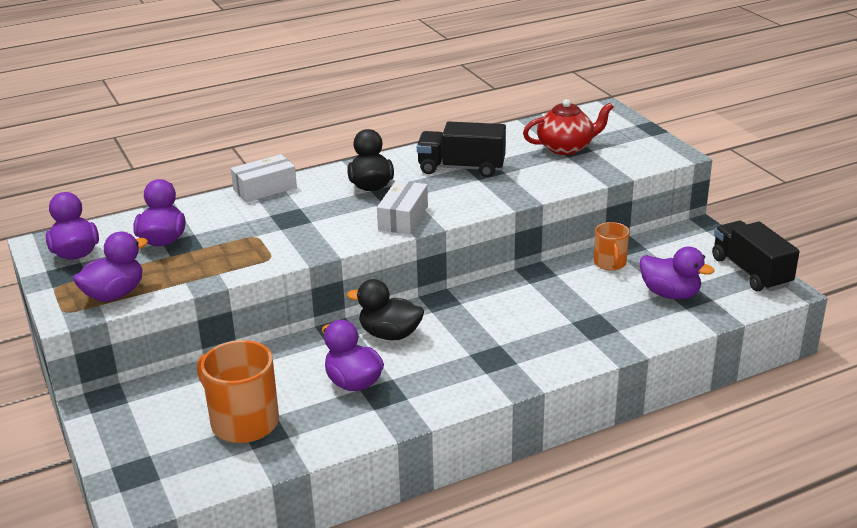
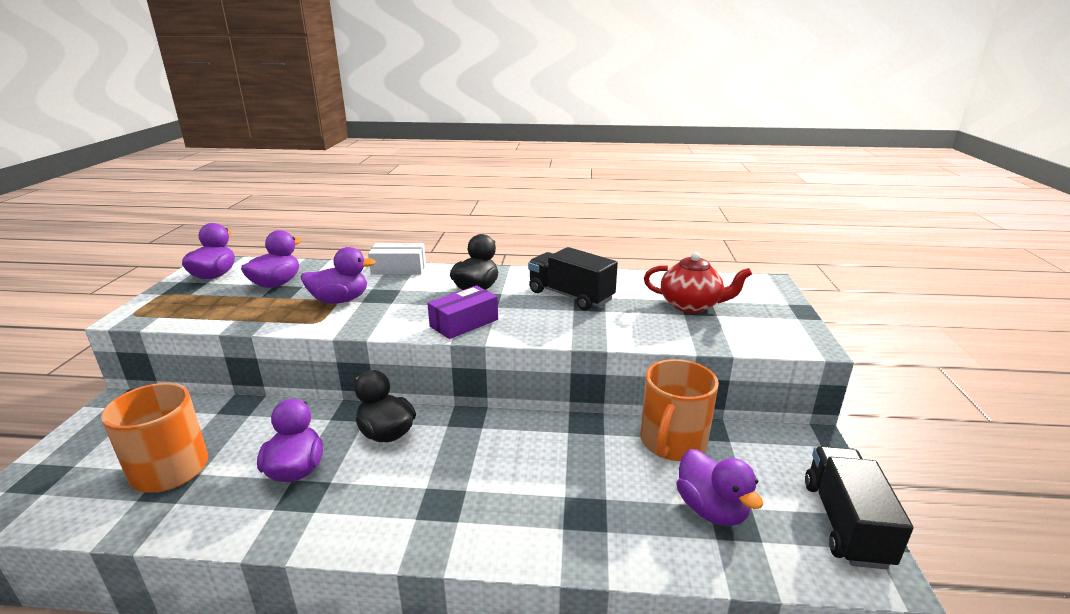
camera: 30 degrees right, 5 degrees down
(114, 294) = (180, 312): purple duck -> purple duck (340, 300)
(403, 218) = (464, 323): white box -> purple box
(610, 263) = (672, 442): orange mug -> orange mug, size x1.71

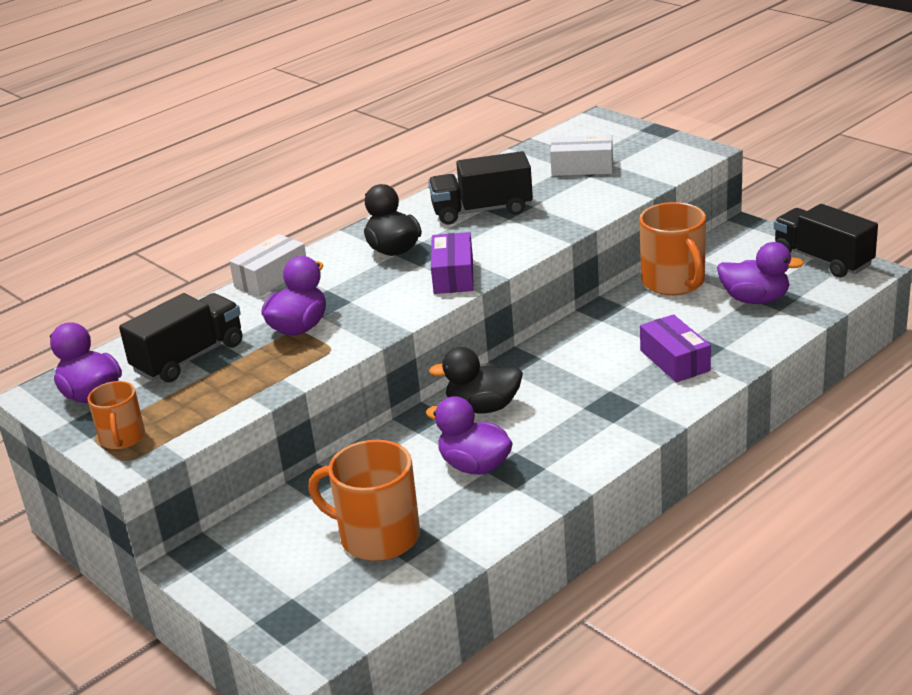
camera: 45 degrees left, 5 degrees up
(161, 303) = (122, 438): none -> orange mug
(276, 284) = (189, 357): purple duck -> black truck
(550, 508) = (675, 360): none -> purple box
(691, 305) = (582, 167): red teapot -> white box

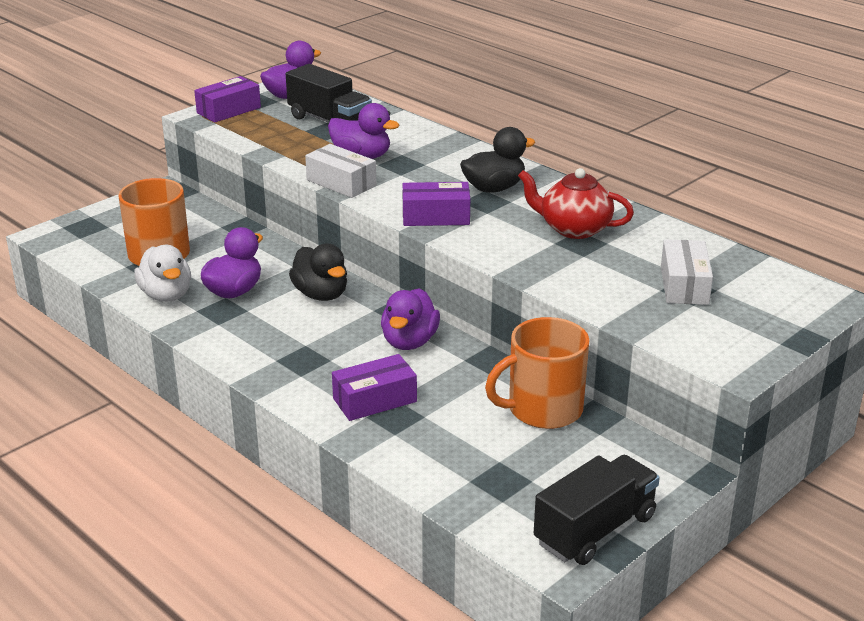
camera: 85 degrees right, 0 degrees up
(122, 438) = (228, 110): orange mug -> purple box
(271, 277) = (452, 141): white box -> white box (341, 183)
(481, 515) = (166, 295): none -> white duck
(482, 211) = (574, 229): black truck -> red teapot
(483, 407) = (321, 294): black duck -> black duck turned 150 degrees clockwise
(755, 299) = (496, 464): purple duck -> purple duck (409, 342)

